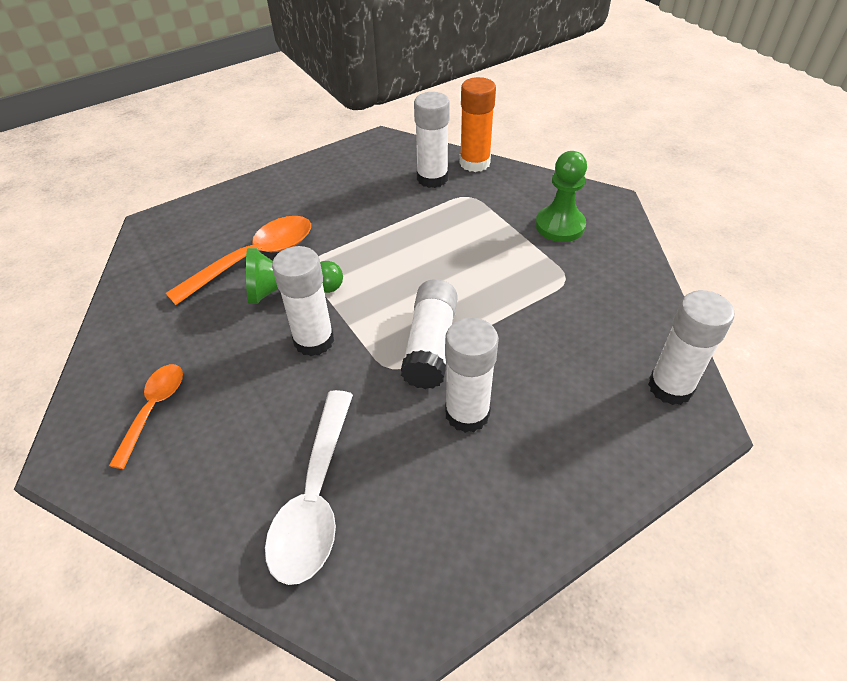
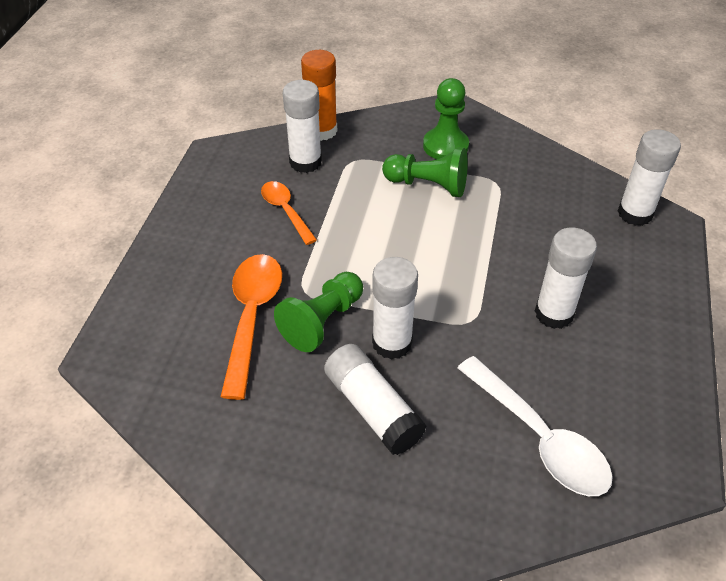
camera: 45 degrees left, 0 degrees up
(154, 409) = (346, 483): orange spoon -> orange spoon (285, 211)
(430, 345) = (474, 287): white glue stick -> white glue stick (373, 408)
(502, 246) = (428, 185): none -> green pawn

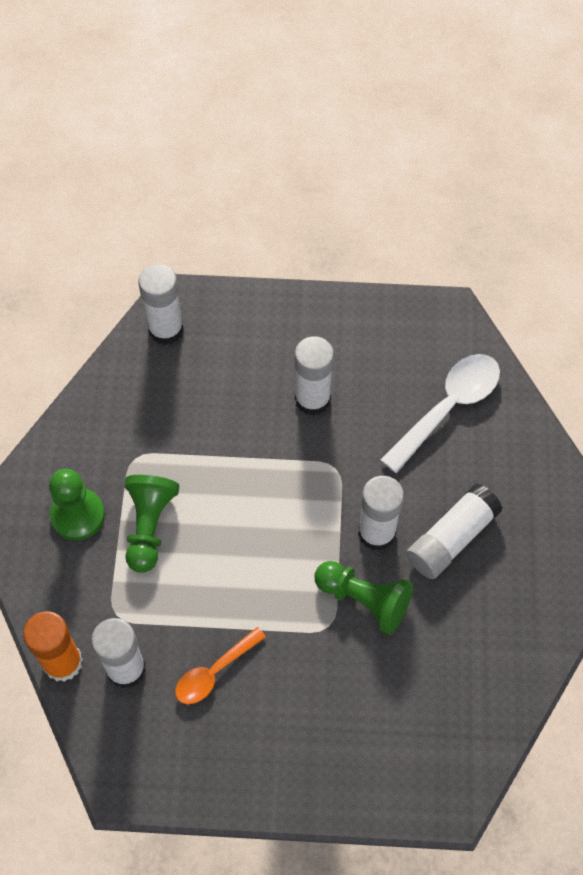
camera: 100 degrees left, 15 degrees up
(252, 317) = (373, 669): orange spoon -> none

